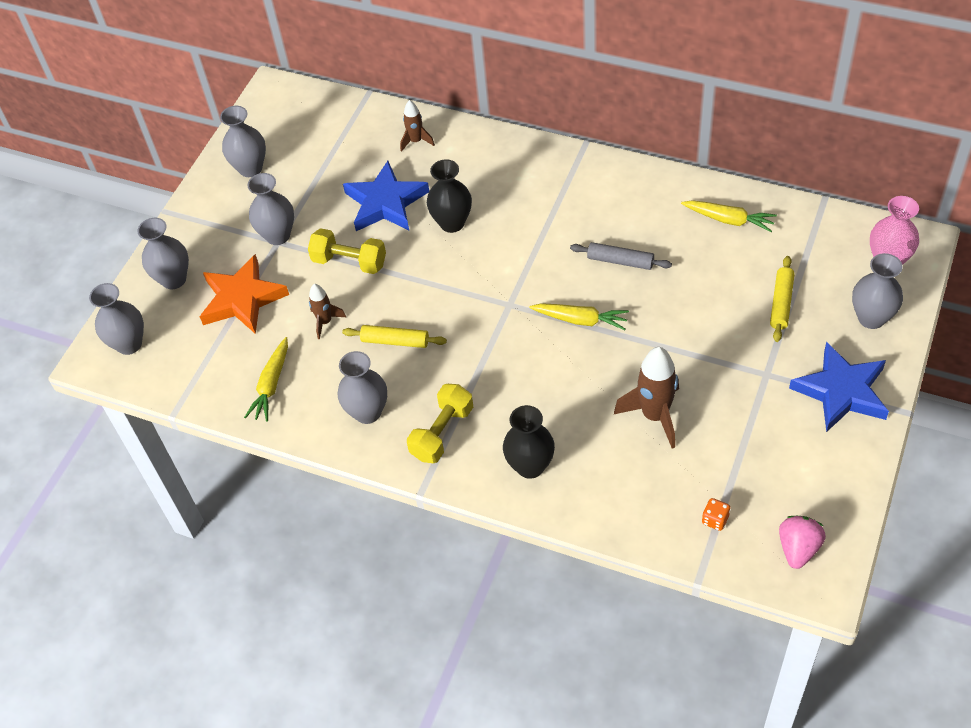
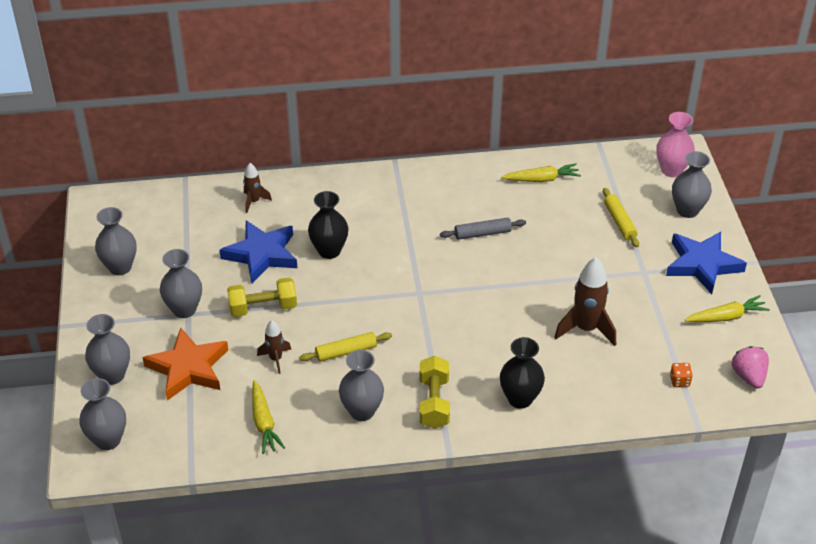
camera: 35 degrees left, 10 degrees down
(580, 320) = (483, 284): yellow carrot -> yellow carrot (726, 317)

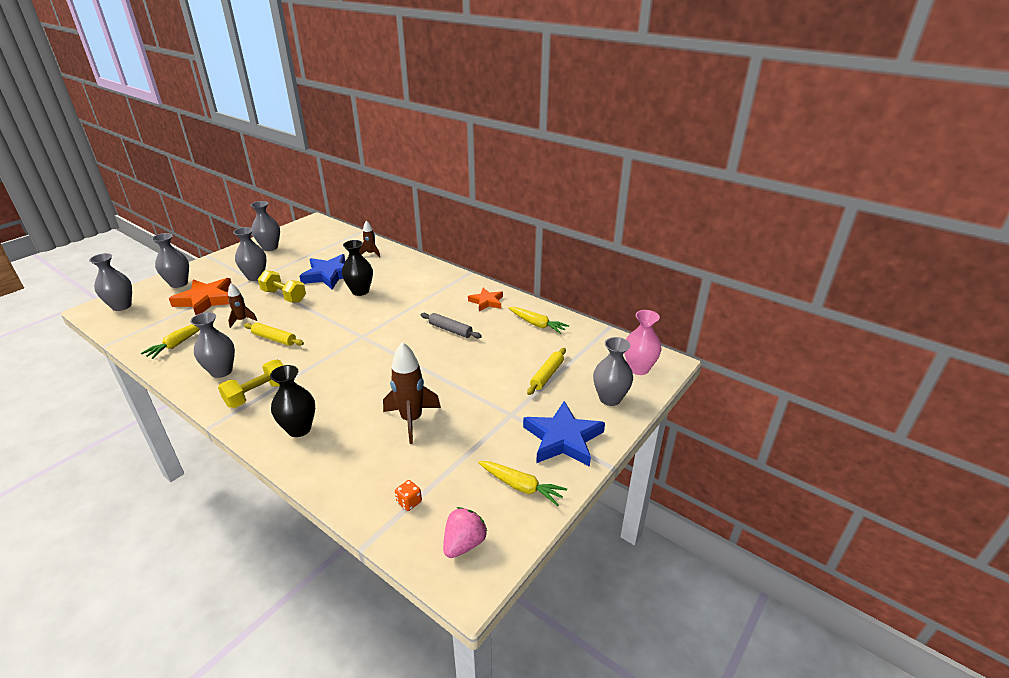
camera: 45 degrees right, 10 degrees down
(464, 184) = (486, 302): none -> orange star

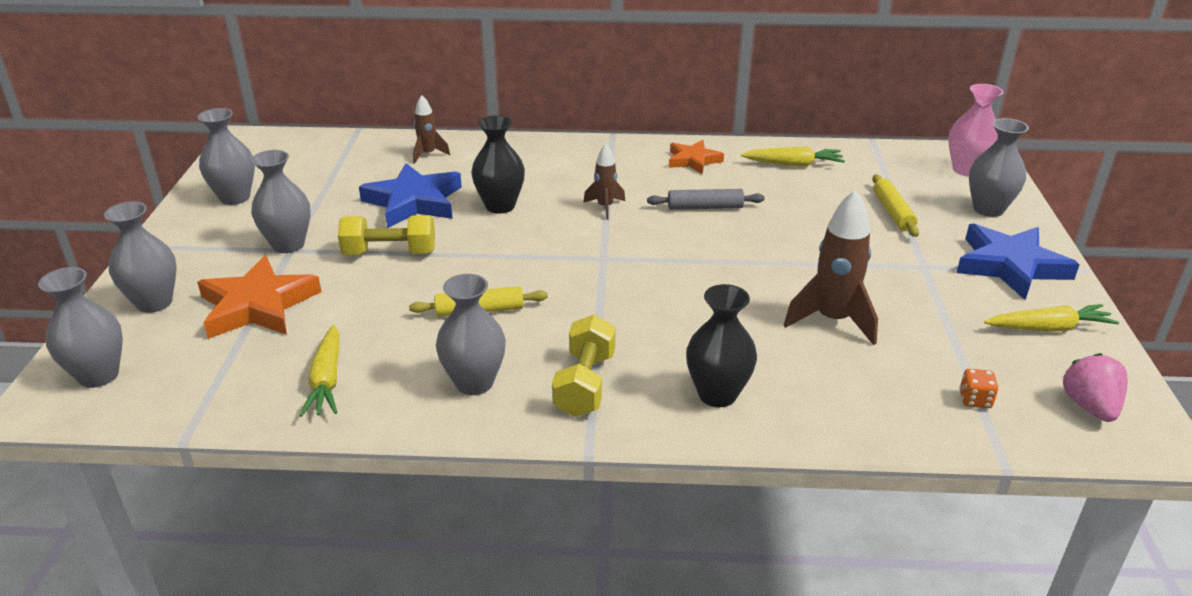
camera: 35 degrees left, 0 degrees up
(242, 320) = (379, 308): brown rocket -> brown rocket (605, 207)

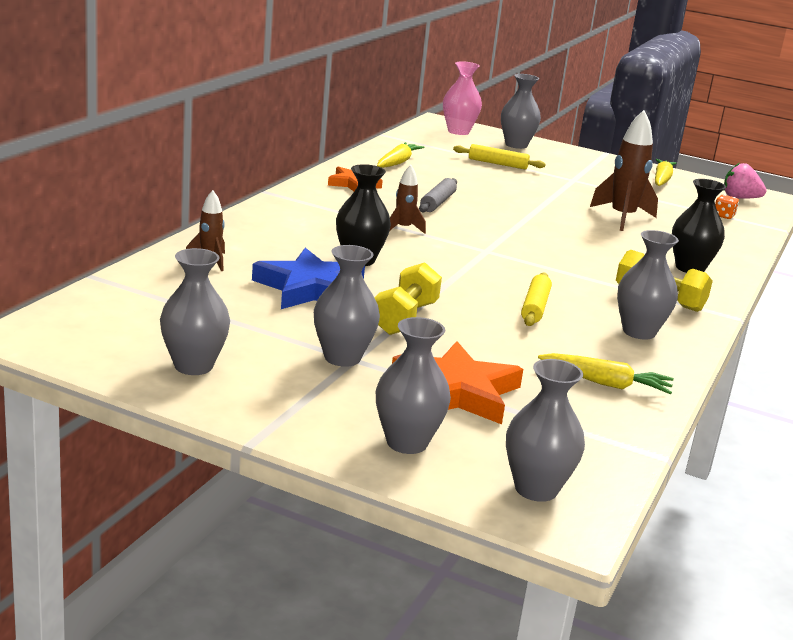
camera: 70 degrees left, 10 degrees down
(1010, 266) = (589, 164): blue star -> none

